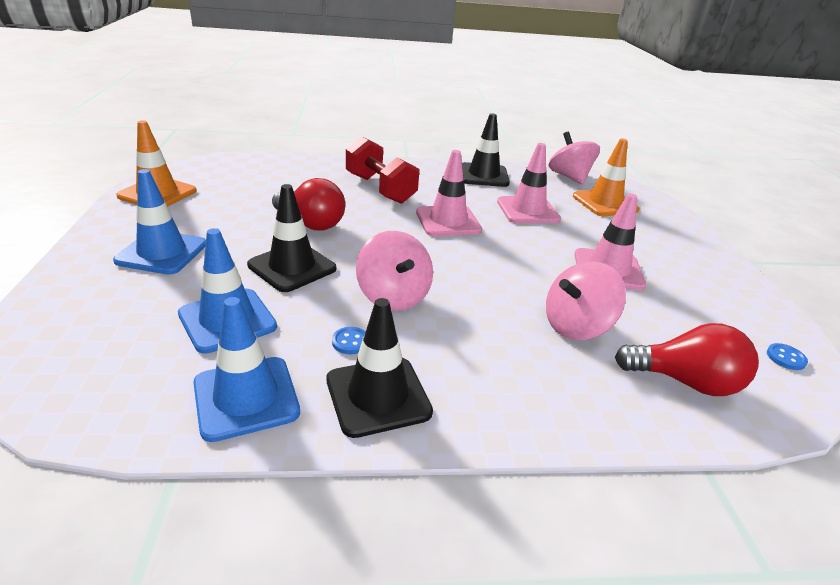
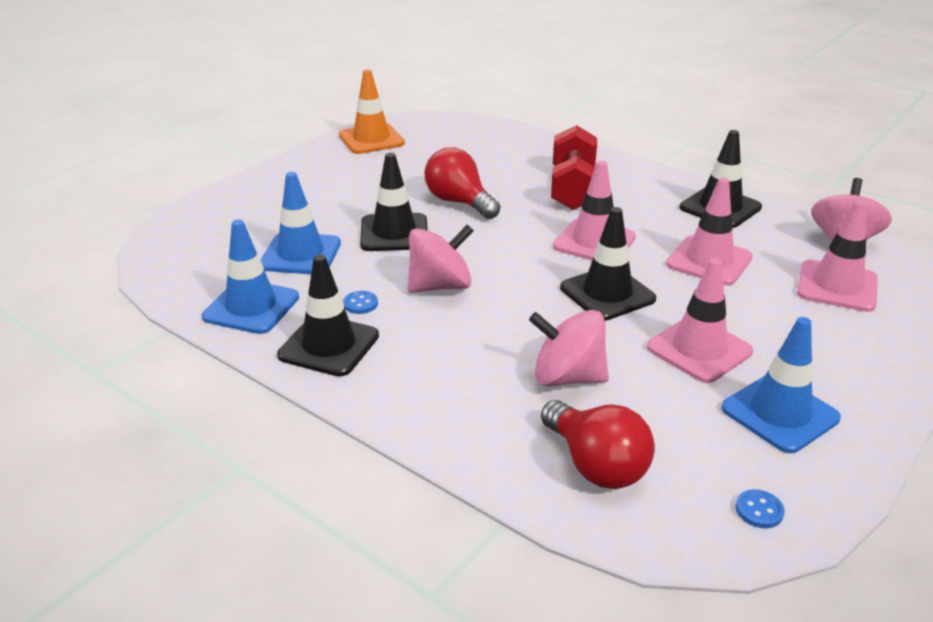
camera: 45 degrees right, 0 degrees up
(162, 252) = (318, 189): blue traffic cone -> blue traffic cone (780, 413)
(311, 223) = (459, 202): red light bulb -> red light bulb turned 150 degrees clockwise
(393, 296) = (440, 286): pink spinning top -> pink spinning top turned 135 degrees counterclockwise
(508, 254) = (607, 293): none -> black traffic cone
(605, 203) = (837, 286): orange traffic cone -> pink traffic cone

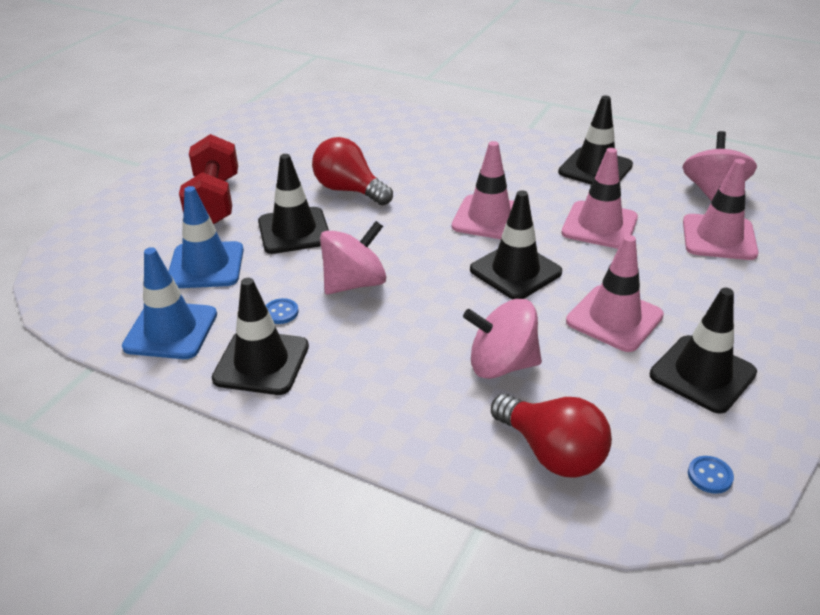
camera: 10 degrees left, 5 degrees up
(371, 139) = (244, 130): orange traffic cone -> none
(572, 189) = (454, 164): red dumbbell -> red dumbbell (214, 201)
(780, 413) = (702, 374): blue traffic cone -> black traffic cone

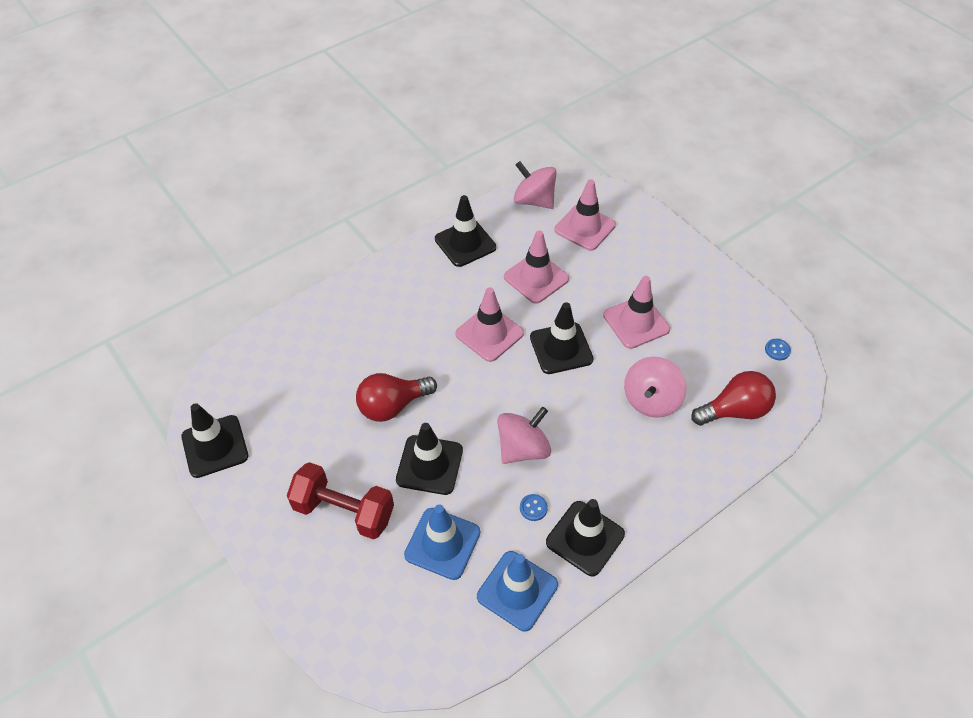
camera: 65 degrees left, 15 degrees up
(354, 283) = (523, 448): pink spinning top -> pink spinning top turned 60 degrees clockwise
(702, 374) = (703, 309): black traffic cone -> black traffic cone (215, 446)

